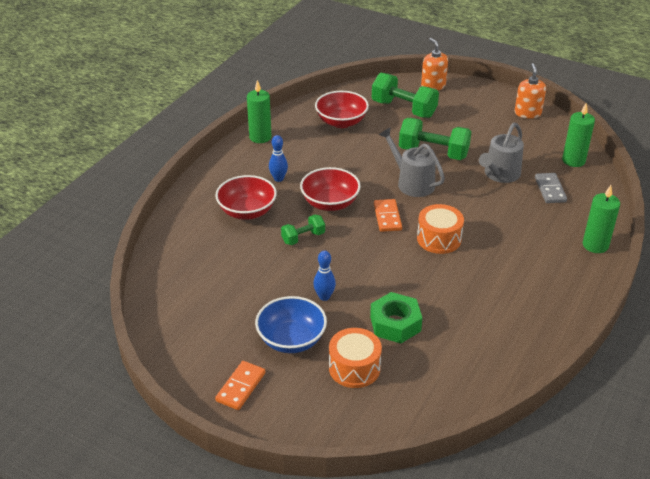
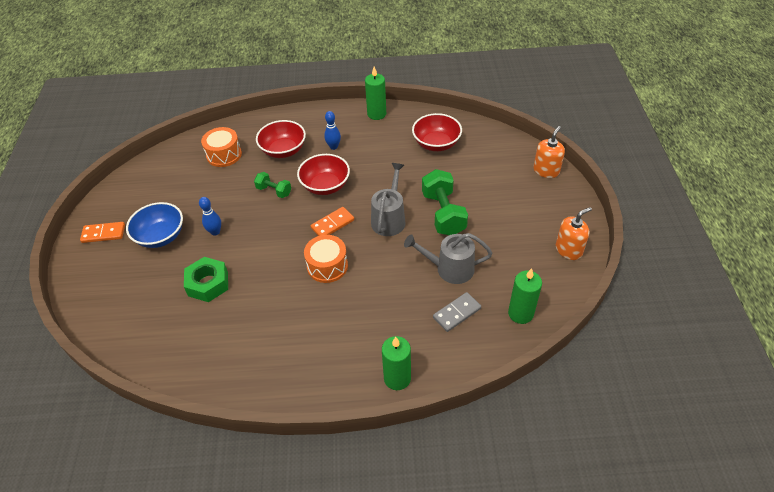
camera: 60 degrees right, 10 degrees up
(354, 368) = (149, 282): orange drum -> orange drum (224, 155)
(403, 109) = (490, 169): green dumbbell -> none

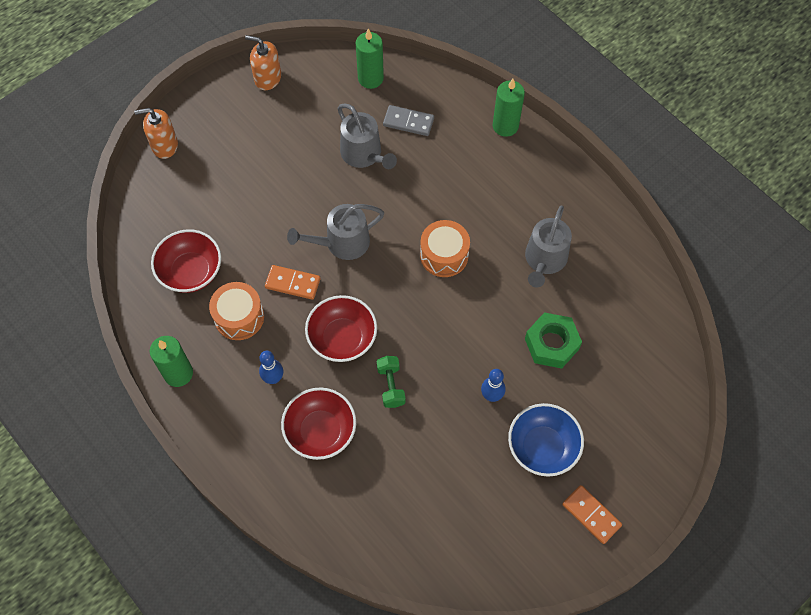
camera: 130 degrees left, 15 degrees up
(224, 155) = (379, 497): orange drum -> orange drum (239, 317)
(264, 322) = (544, 260): none -> grey watering can
(332, 224) = (390, 290): orange domino -> orange domino (292, 283)
(443, 213) = (297, 200): green dumbbell -> none

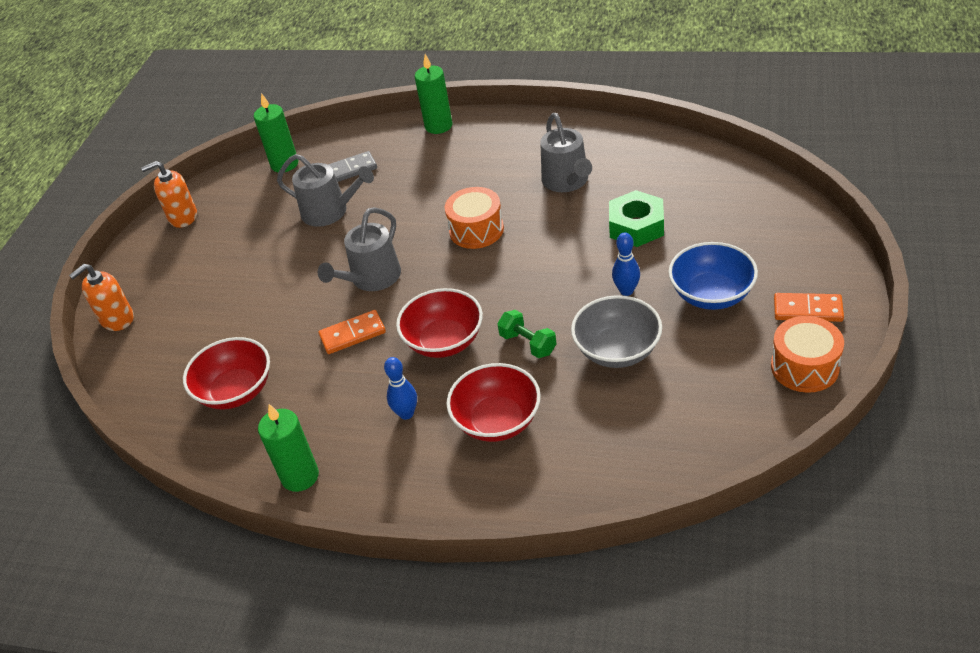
camera: 30 degrees left, 20 degrees down
(239, 317) = (322, 392): orange drum -> orange drum (804, 367)
(440, 440) = (617, 350): none -> grey bowl

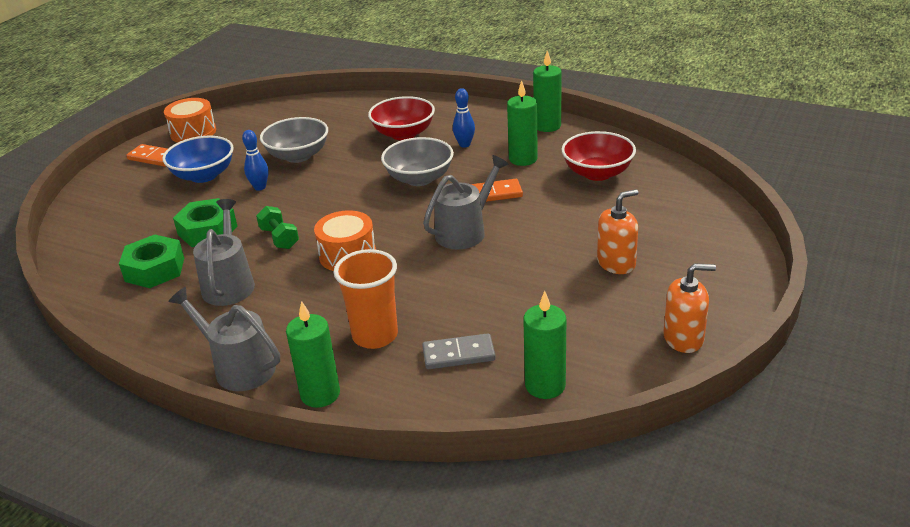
camera: 170 degrees left, 10 degrees down
(117, 319) = (730, 241): orange soap dispenser -> orange soap dispenser (616, 263)
(326, 399) = (523, 159): none -> green candle
(330, 212) = (494, 305): grey watering can -> grey watering can (239, 367)
(417, 169) = (375, 336): none -> orange cup
(444, 341) = (419, 178): red bowl -> grey bowl
(528, 344) = (357, 168): green dumbbell -> green dumbbell (279, 238)
(649, 179) = (155, 269): none -> green nut

